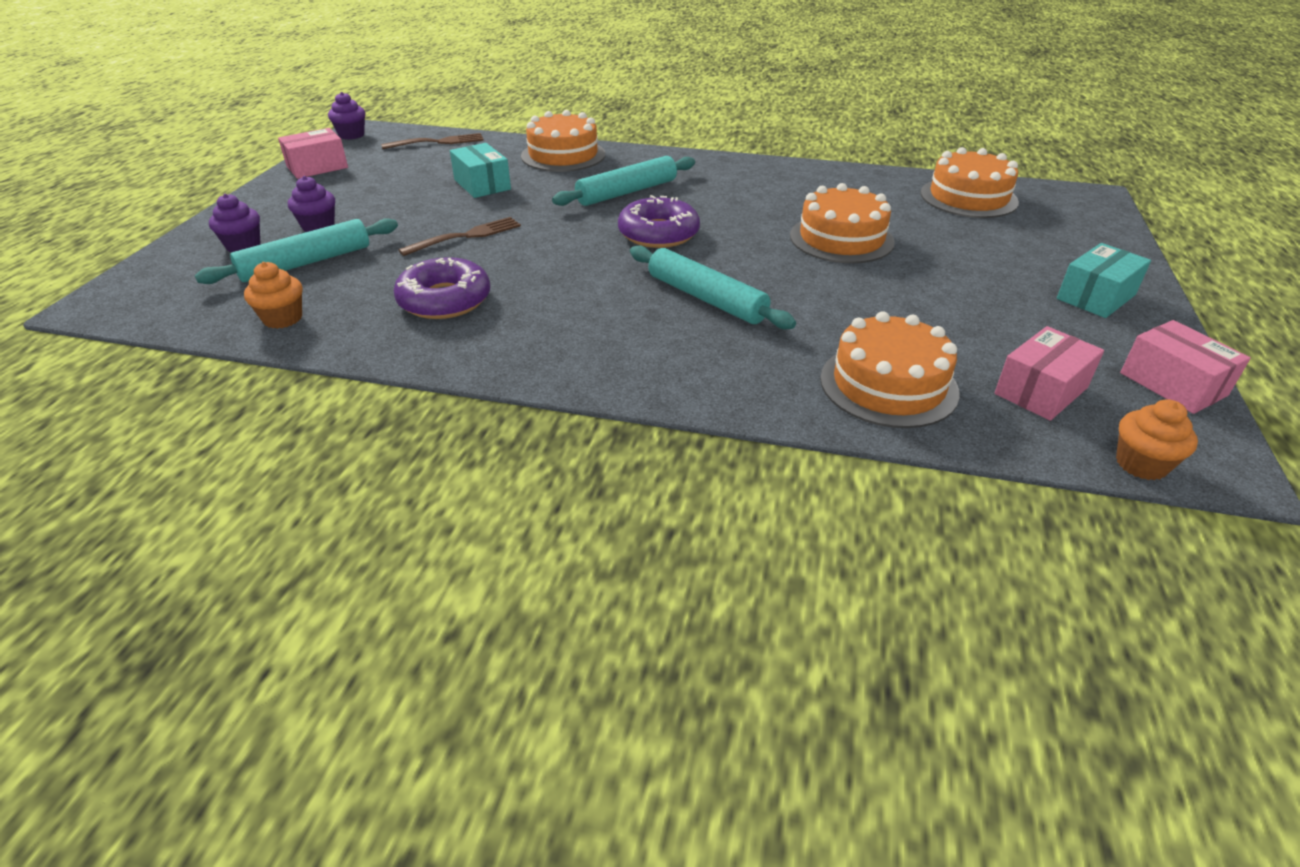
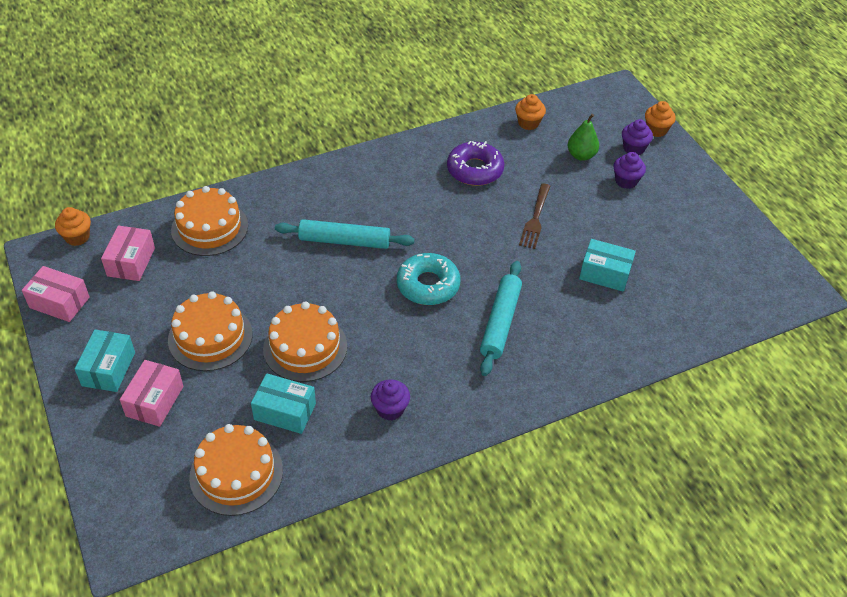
camera: 140 degrees right, 10 degrees up
(180, 250) = (656, 130): none -> orange cupcake
(306, 263) = (581, 155): turquoise rolling pin -> green pear
(317, 167) = (736, 229): pink box -> pink box (155, 401)
(351, 135) = (796, 280): purple cupcake -> purple cupcake (390, 409)
(437, 142) = (722, 308): brown fork -> none
(563, 155) = (608, 348): orange cake -> orange cake (210, 337)
(658, 233) = (428, 285): purple donut -> turquoise donut
(897, 211) = (285, 411): none -> turquoise box

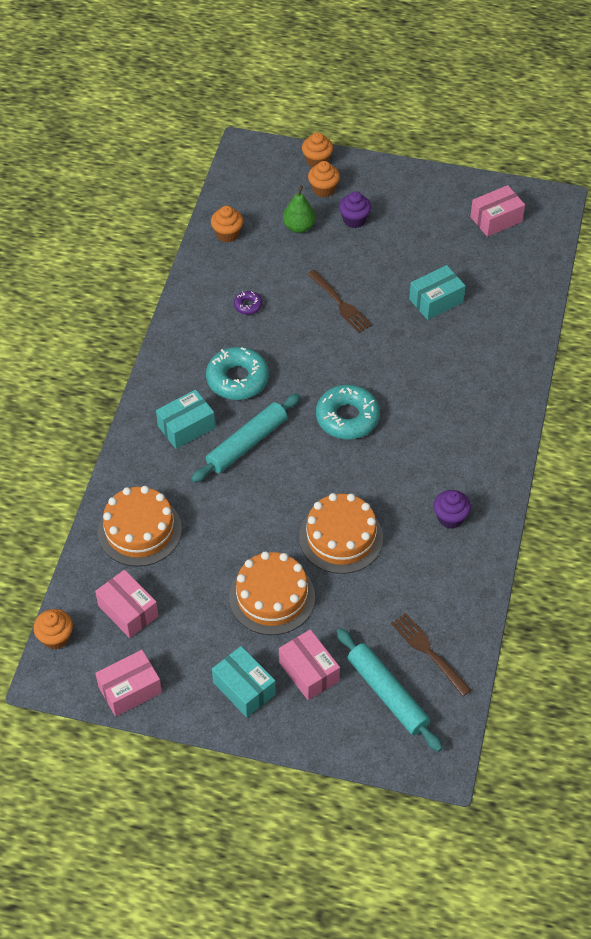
camera: 50 degrees left, 5 degrees up
(236, 473) = (429, 652): orange cake -> brown fork
(285, 411) = (395, 587): turquoise box -> turquoise box (186, 427)
(400, 202) = (237, 379): none -> turquoise donut
(475, 170) = (248, 305): purple donut -> purple donut, size x0.47
(500, 322) = (426, 396): turquoise rolling pin -> turquoise rolling pin (387, 694)
(633, 148) = (323, 189): purple cupcake -> orange cupcake
(735, 264) = (496, 219): none -> pink box

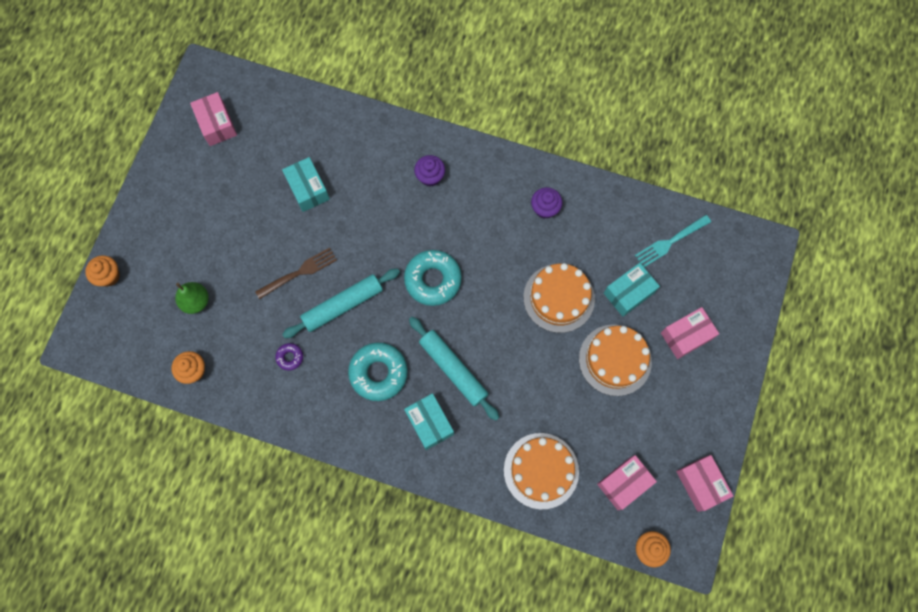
camera: 85 degrees left, 20 degrees up
(244, 688) = (700, 389): turquoise box -> turquoise box (628, 293)
(323, 189) = (149, 273): orange cupcake -> none
(354, 220) = (195, 249): purple cupcake -> purple cupcake (430, 177)
(387, 694) = (707, 277): turquoise rolling pin -> turquoise rolling pin (342, 305)
(429, 652) = (670, 241): brown fork -> turquoise fork

